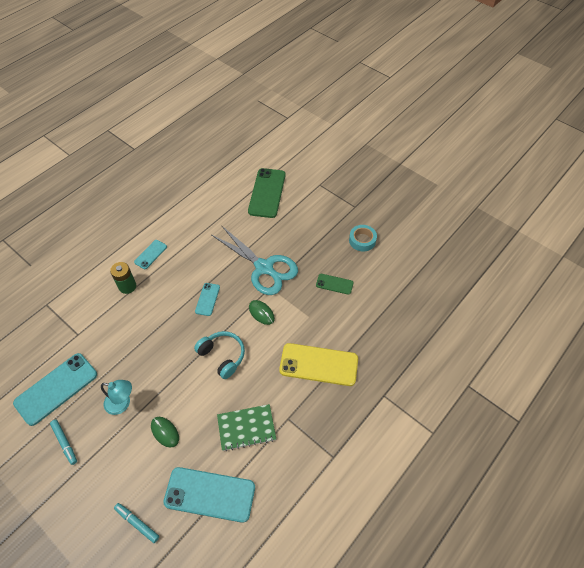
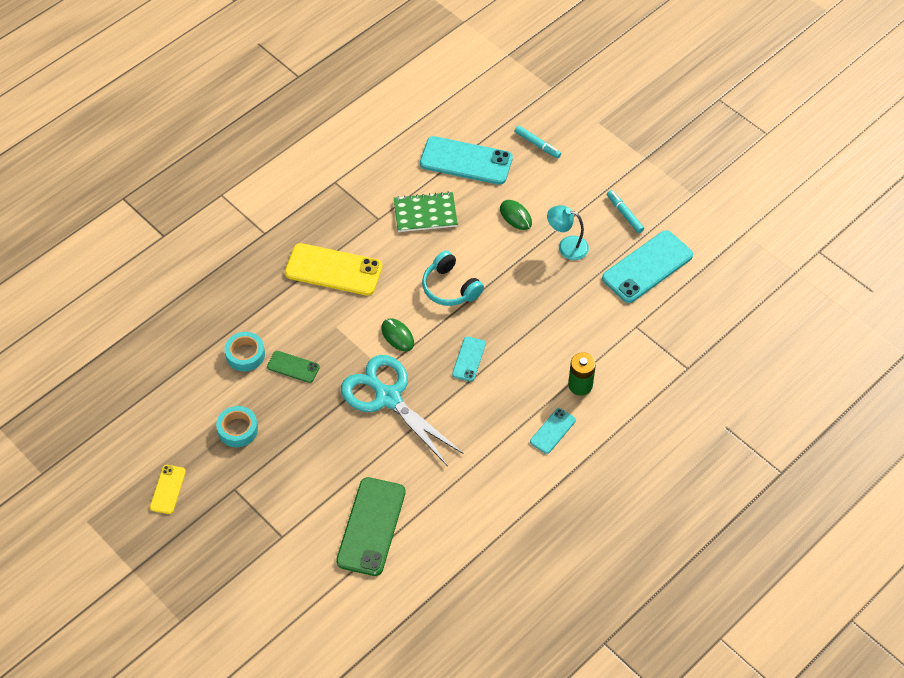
camera: 175 degrees left, 0 degrees up
(371, 290) = (245, 354): none -> turquoise tape
(395, 204) = (168, 489): none -> yellow phone

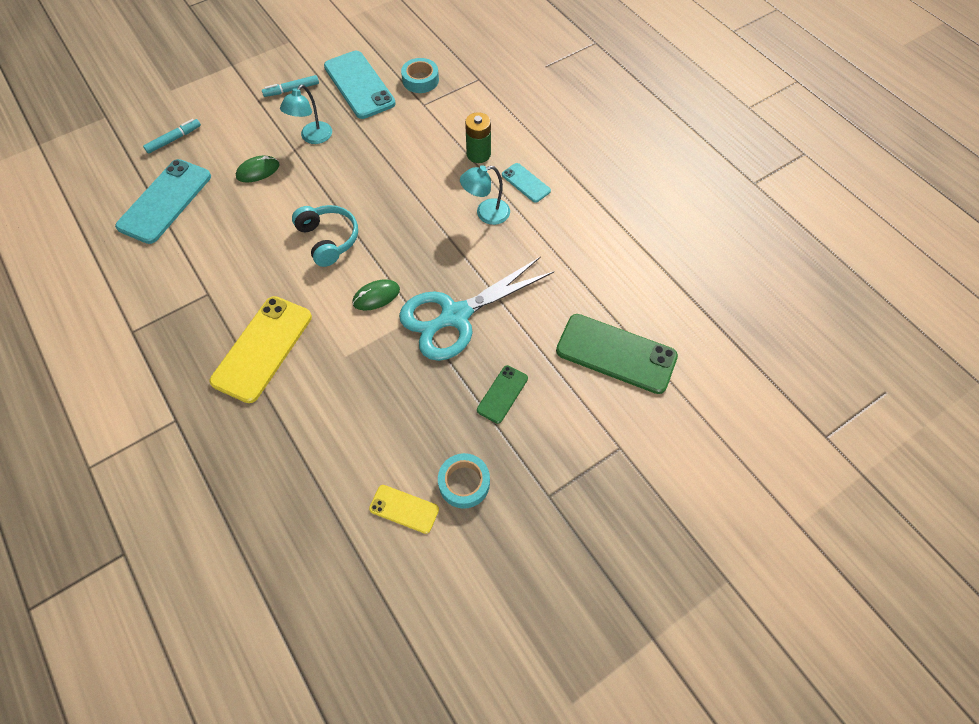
camera: 80 degrees left, 5 degrees up
(168, 489) = (537, 581): yellow phone -> yellow phone (404, 509)
(245, 354) = (355, 462): turquoise tape -> turquoise tape (420, 80)
(293, 367) = (389, 409): green phone -> green phone (502, 394)
(425, 213) = (220, 248): green notebook -> none
(450, 287) = (328, 239): turquoise headphones -> turquoise headphones turned 90 degrees counterclockwise
(469, 359) = (424, 237): turquoise phone -> none
(506, 403) = (486, 214): none -> turquoise lamp

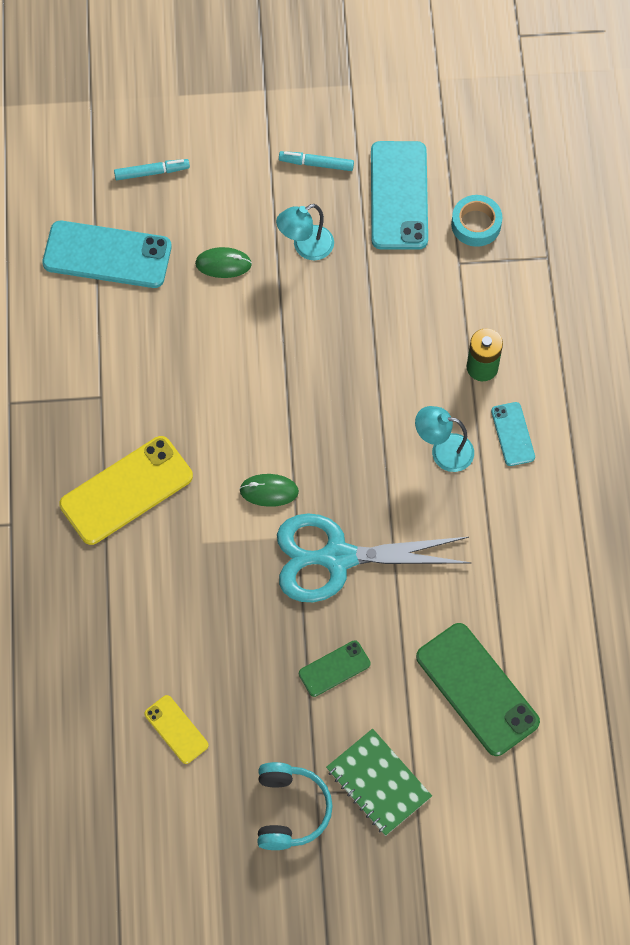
camera: 30 degrees right, 5 degrees up
(165, 201) = (107, 255): turquoise phone -> turquoise phone turned 45 degrees clockwise
(328, 239) = (255, 395): turquoise headphones -> turquoise headphones (290, 810)
(464, 483) = (245, 736): turquoise tape -> none
(591, 461) = (378, 783): none -> green notebook

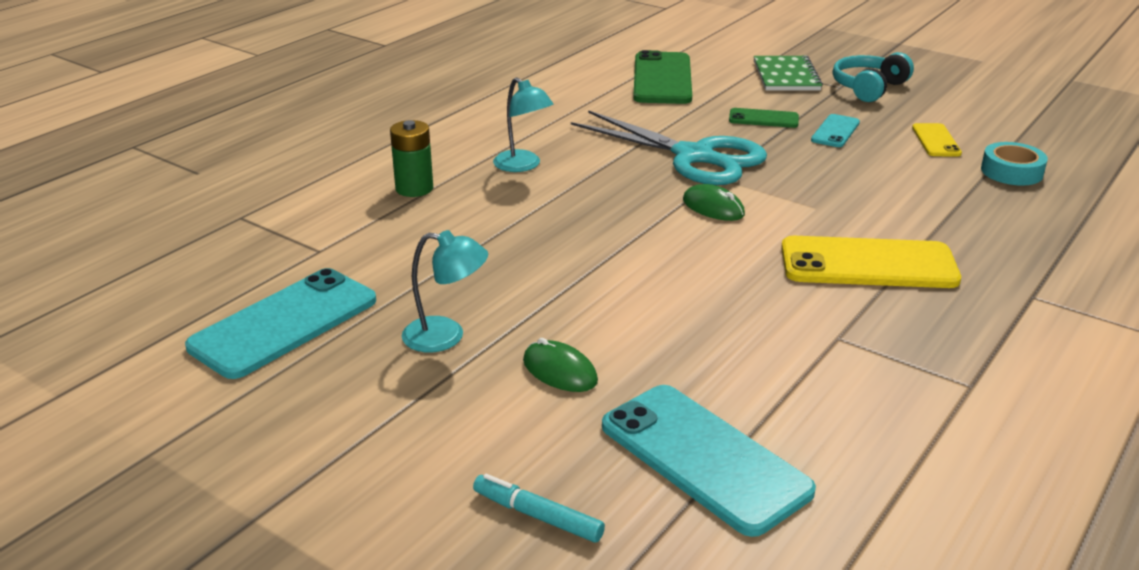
camera: 140 degrees left, 35 degrees down
(316, 164) = (320, 399): turquoise marker -> none
(476, 224) = (255, 266): turquoise tape -> turquoise tape (1011, 172)
(513, 434) = (452, 151): turquoise phone -> turquoise phone (835, 131)

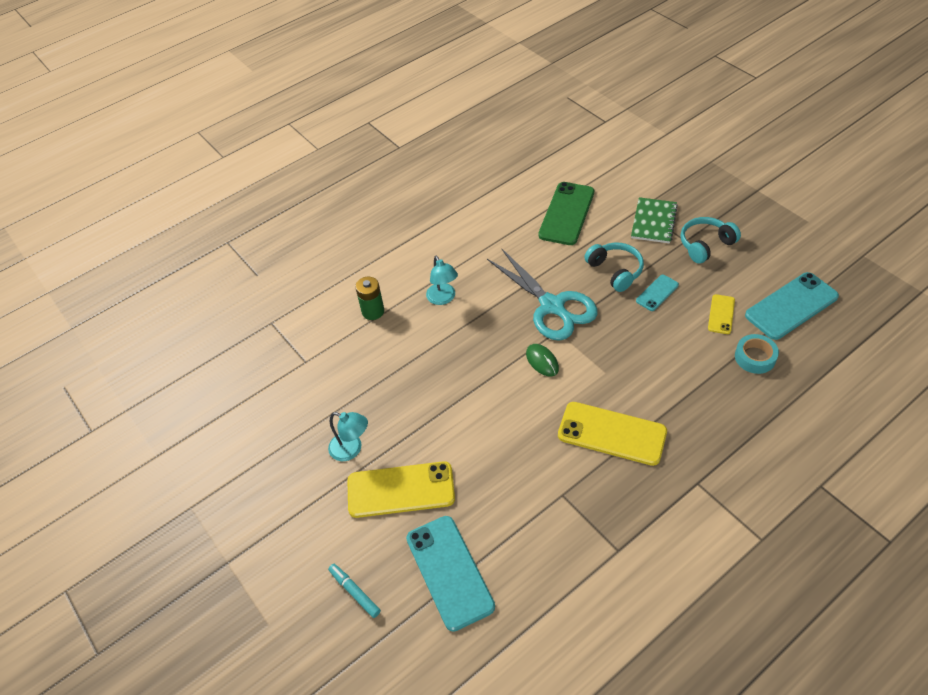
camera: 20 degrees right, 20 degrees up
(284, 323) = (273, 422): turquoise phone -> turquoise phone (791, 306)
(559, 371) = (401, 490): green mouse -> yellow phone
(763, 119) = (615, 271): green phone -> turquoise headphones

